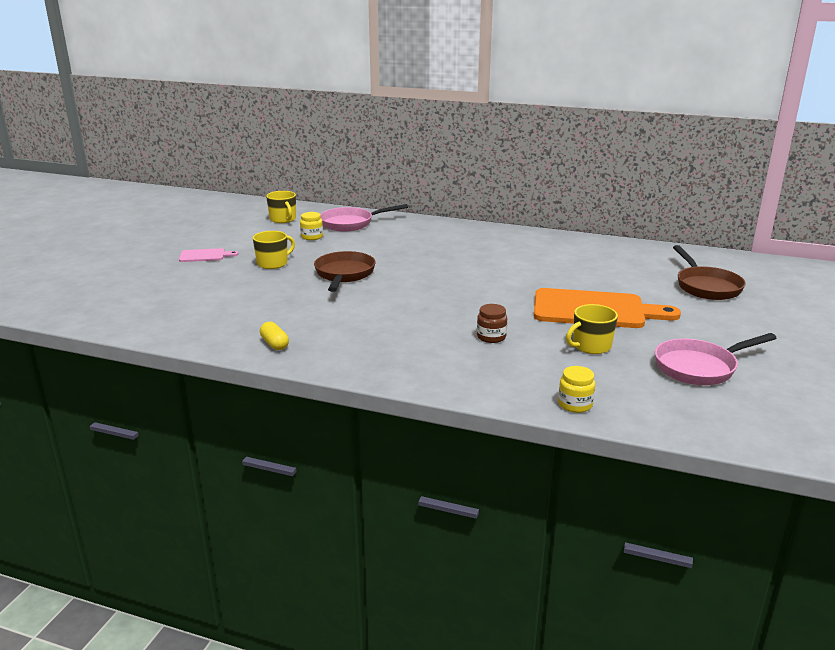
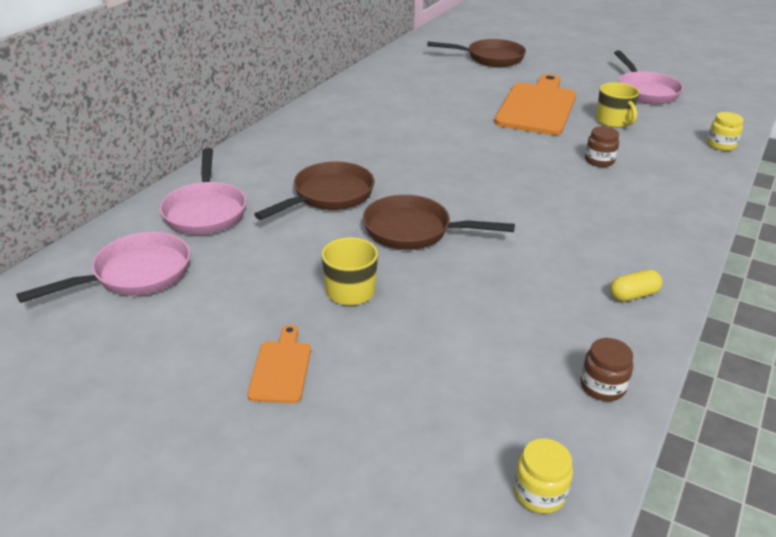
camera: 80 degrees left, 10 degrees up
(178, 331) = (602, 386): none -> brown jar
(205, 256) = (281, 368): pink cutting board -> orange cutting board
(283, 219) = (135, 275): yellow mug -> pink pan
(312, 237) = (246, 249): yellow jar -> yellow jar (539, 493)
(381, 249) = (328, 196): none -> brown pan

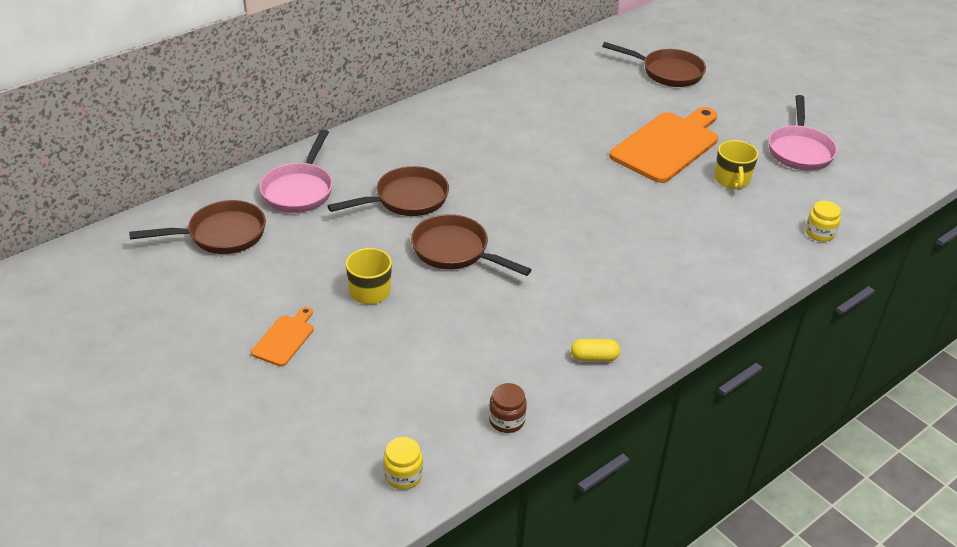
camera: 20 degrees right, 5 degrees up
(135, 275) = (221, 235): pink pan -> brown pan
(599, 160) = (678, 221): brown jar -> none

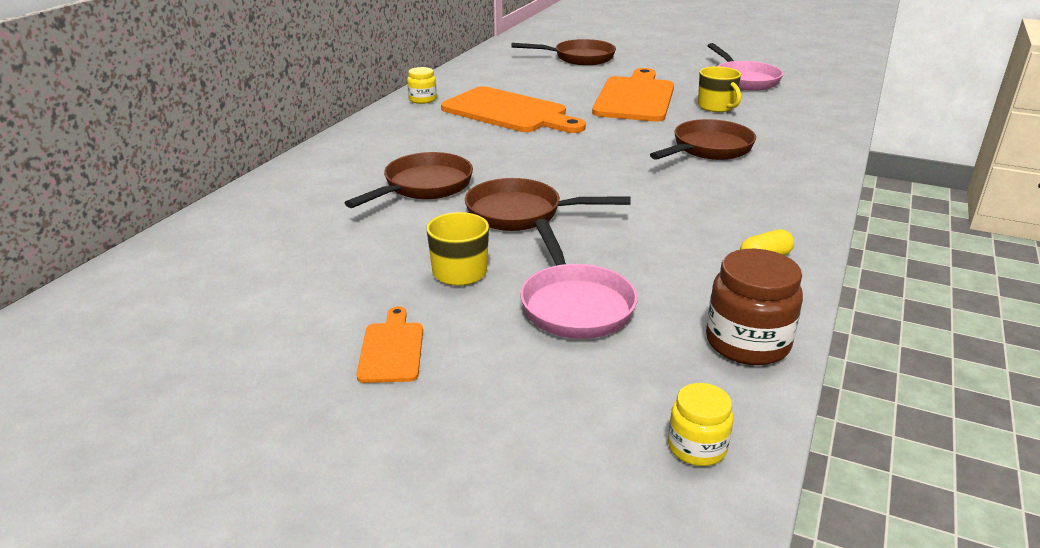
camera: 25 degrees left, 10 degrees down
(221, 235) = (214, 271): brown pan -> brown pan (708, 149)
(299, 190) = (288, 207): pink pan -> pink pan (574, 304)
(506, 420) = (747, 343): brown jar -> brown jar, size x1.69
(539, 131) = (509, 112): none -> orange cutting board
(819, 233) = (830, 122): yellow jar -> yellow jar (422, 99)

